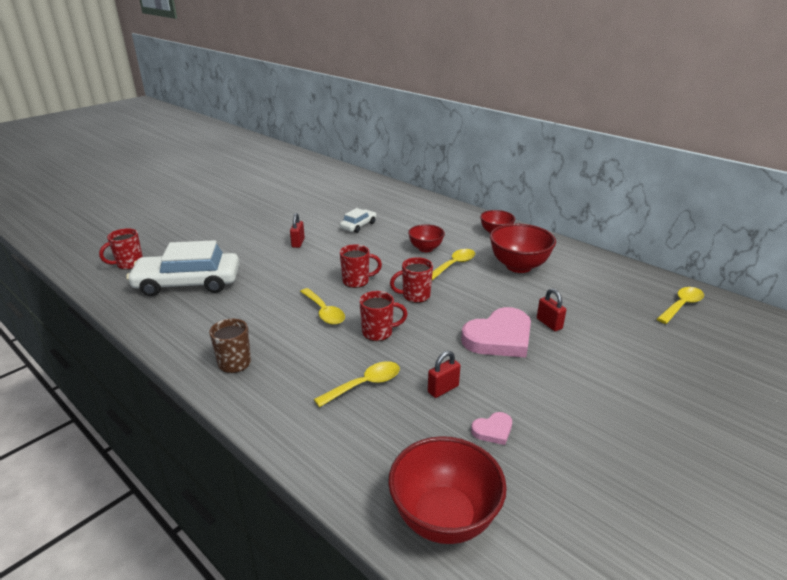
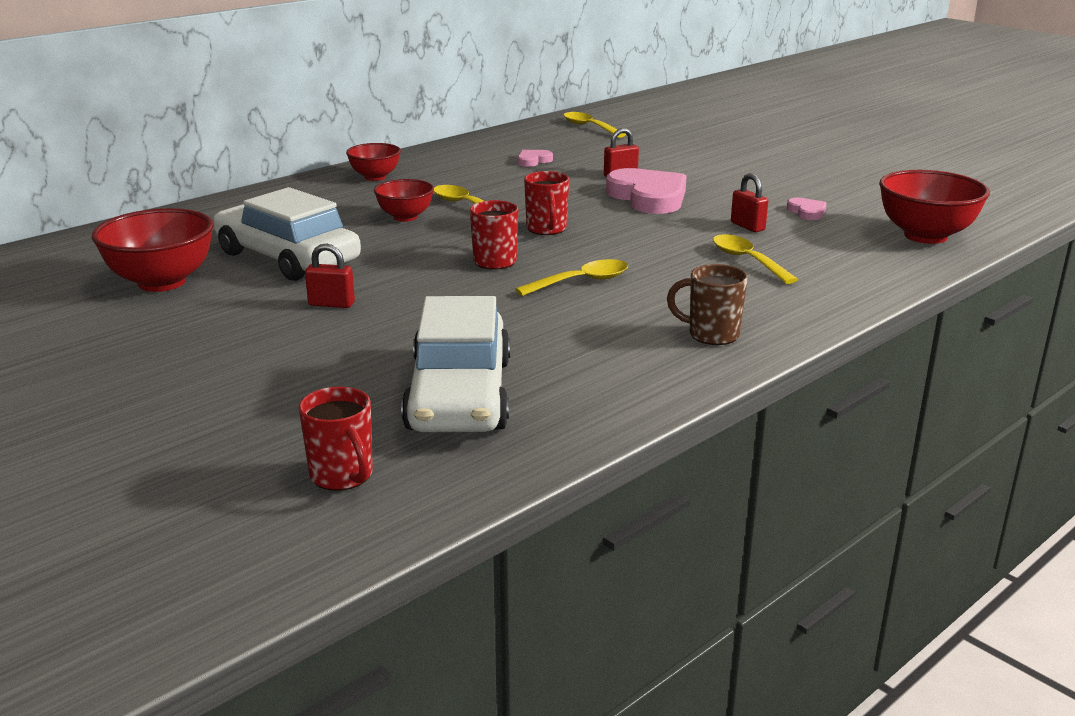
camera: 85 degrees left, 5 degrees down
(358, 225) = (287, 257): white car -> white car, size x2.04
(378, 332) = (636, 251): red mug -> none
(518, 266) = (482, 175): red bowl -> red bowl (162, 282)
(564, 284) = (533, 161): none -> pink heart

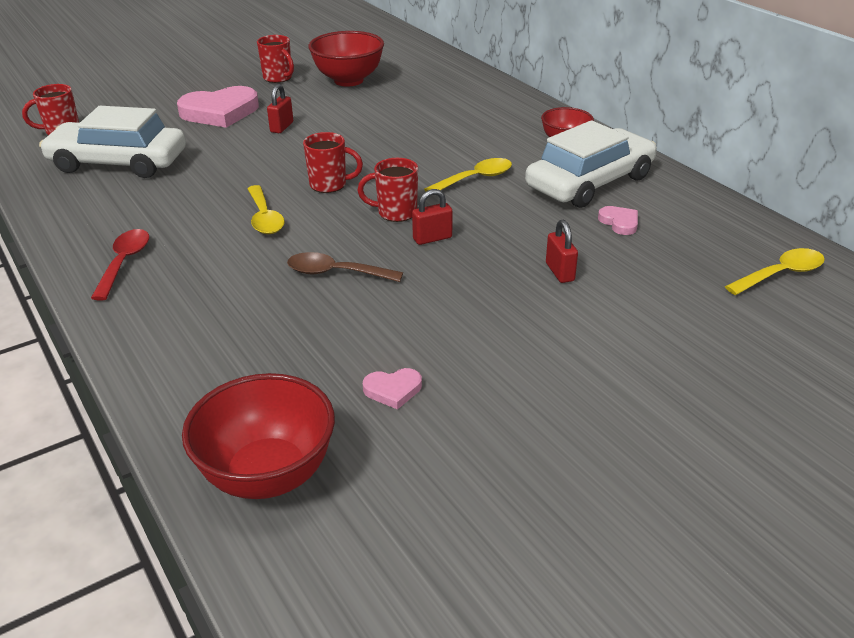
camera: 100 degrees right, 10 degrees up
(132, 330) = (278, 78): none -> red mug
(287, 257) = (375, 113): white car -> white car (590, 182)
(405, 217) = (449, 153): red bowl -> none
(648, 197) = (476, 280): pink heart -> pink heart (220, 112)
(668, 242) = (336, 273): none -> brown spoon
(711, 335) = (124, 262): brown mug -> red spoon
(747, 226) = (359, 331): red padlock -> red padlock (432, 238)
(747, 260) = (264, 311): yellow spoon -> none

